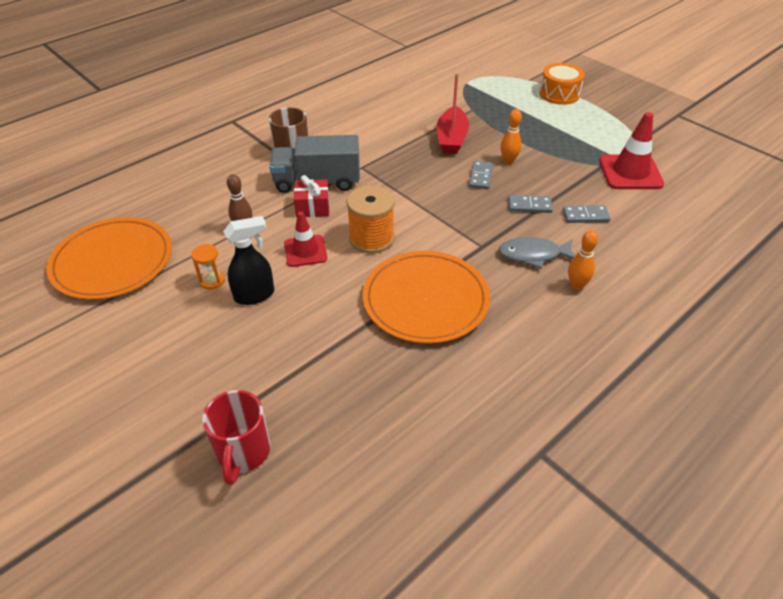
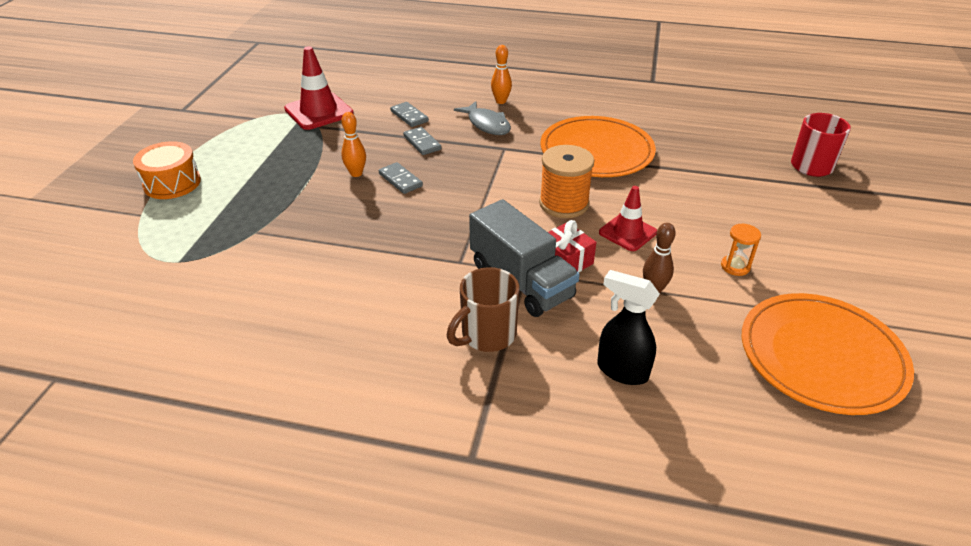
camera: 125 degrees left, 5 degrees down
(255, 295) = (711, 232): black spray bottle -> black spray bottle (621, 371)
(451, 139) = (340, 222): red boat -> none
(481, 177) = (400, 180): grey domino -> grey domino turned 75 degrees clockwise

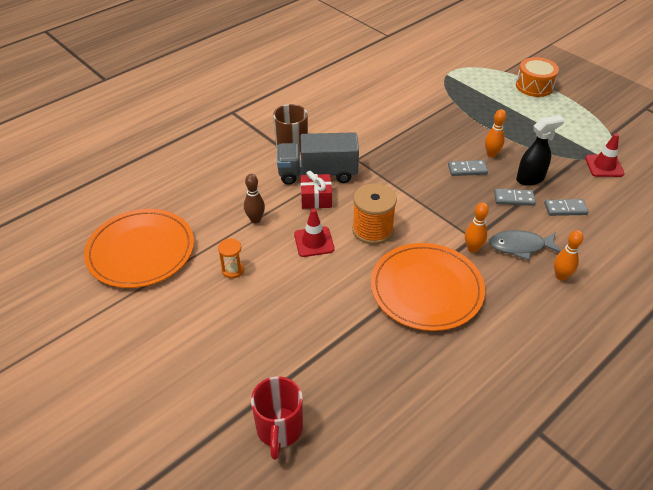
camera: 125 degrees right, 5 degrees up
(319, 111) = (604, 166): red traffic cone -> red traffic cone, size x0.65
(518, 144) = (472, 248): none -> orange bowling pin
(621, 371) = (221, 174): black spray bottle -> black spray bottle (530, 178)

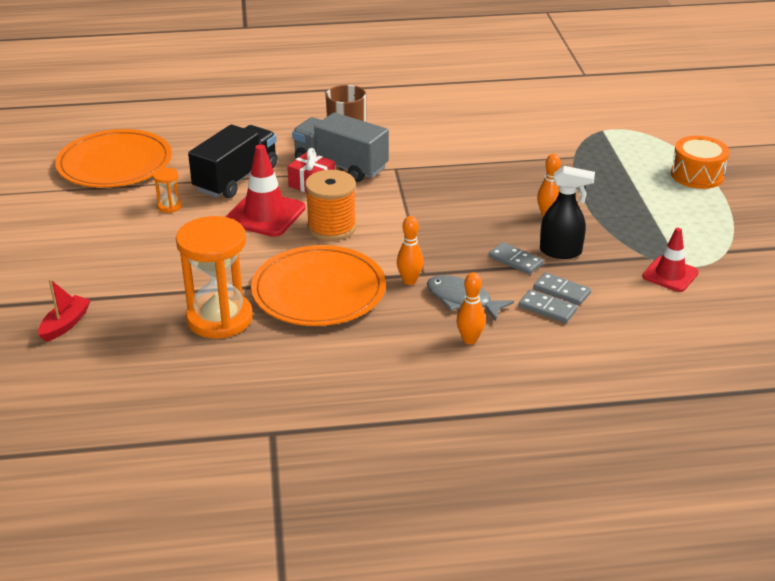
camera: 35 degrees right, 10 degrees down
(255, 219) = (236, 178): brown bowling pin -> black truck
(279, 430) = (65, 324): red mug -> red boat
(314, 242) = (265, 214): red traffic cone -> red traffic cone, size x1.54
(388, 353) = (219, 318): none -> orange hourglass
(467, 169) = (500, 218): grey domino -> grey domino (547, 308)

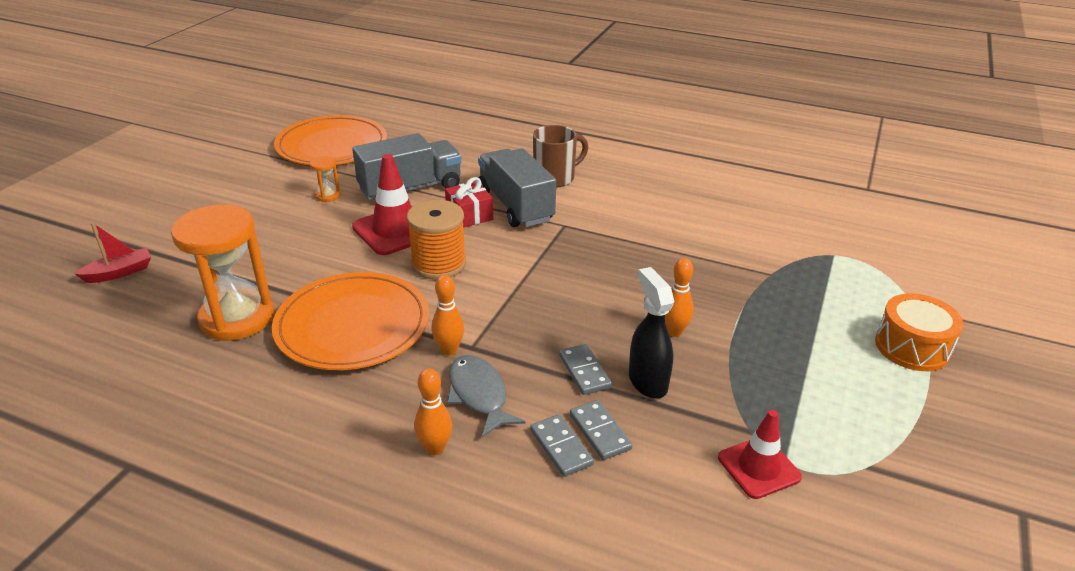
camera: 30 degrees right, 0 degrees up
(236, 178) = (410, 189): black truck -> grey truck
(561, 252) = (647, 381): black spray bottle -> black spray bottle turned 150 degrees counterclockwise

